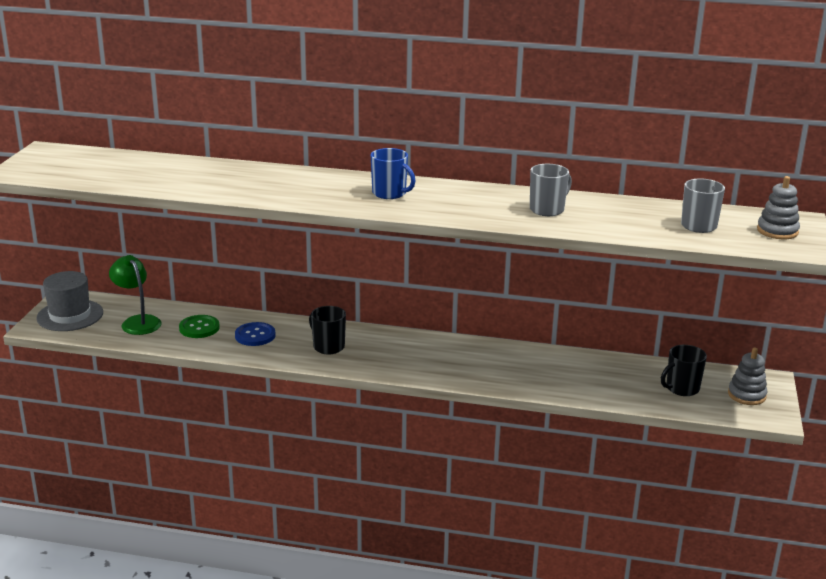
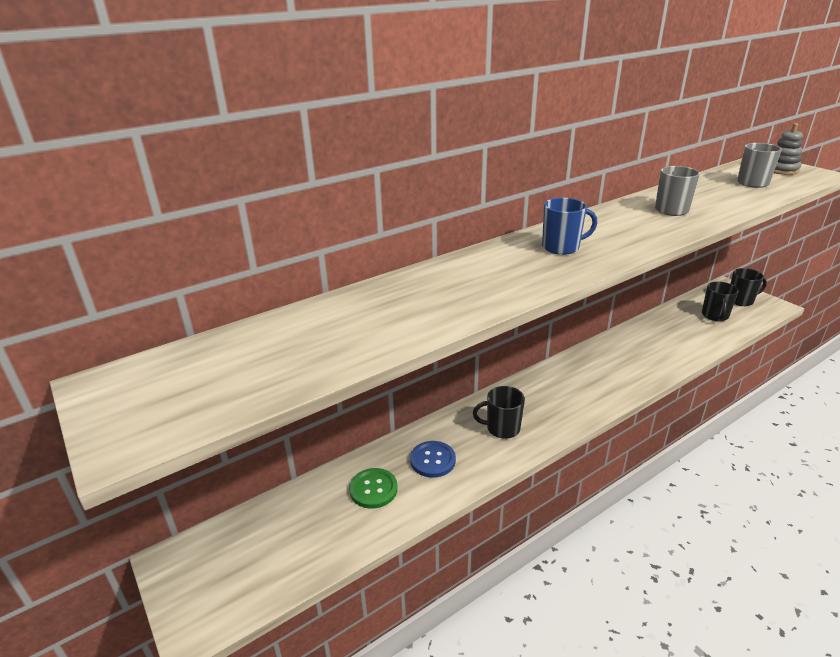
camera: 45 degrees left, 5 degrees up
(70, 315) = (212, 580): grey hat -> none
(137, 322) = (303, 528): green lamp -> none
(746, 395) = (741, 300): grey stacking toy -> black mug

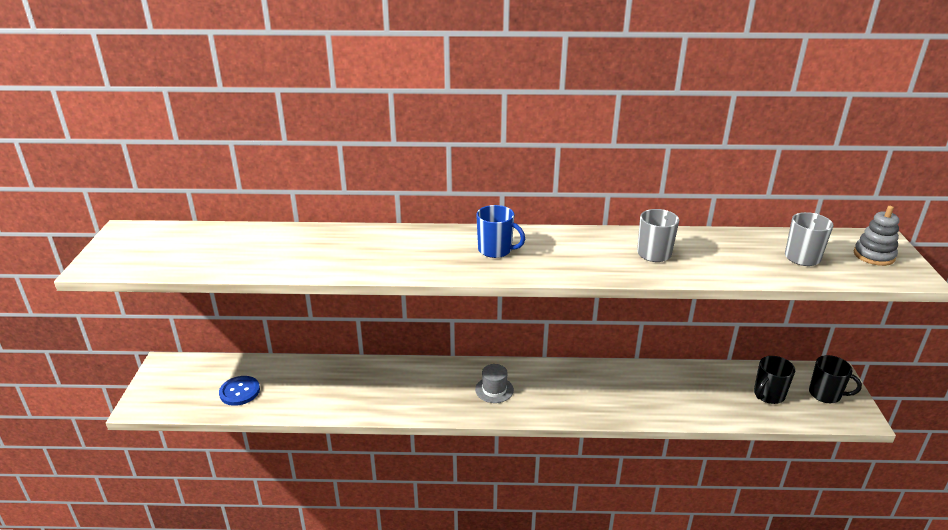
camera: 35 degrees right, 0 degrees up
(373, 489) = (304, 384): green button -> none
(432, 460) = (361, 386): blue button -> blue button (239, 392)
(502, 428) = (435, 390): black mug -> none
(547, 402) = (494, 390): none -> grey hat

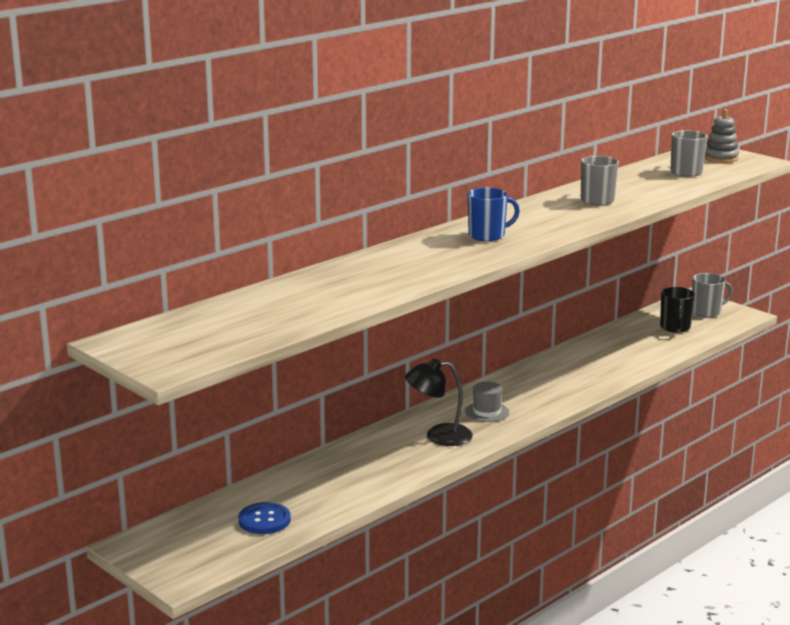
camera: 45 degrees left, 10 degrees down
(432, 391) = (439, 436): none -> black lamp
(826, 394) = (707, 312): black mug -> grey mug

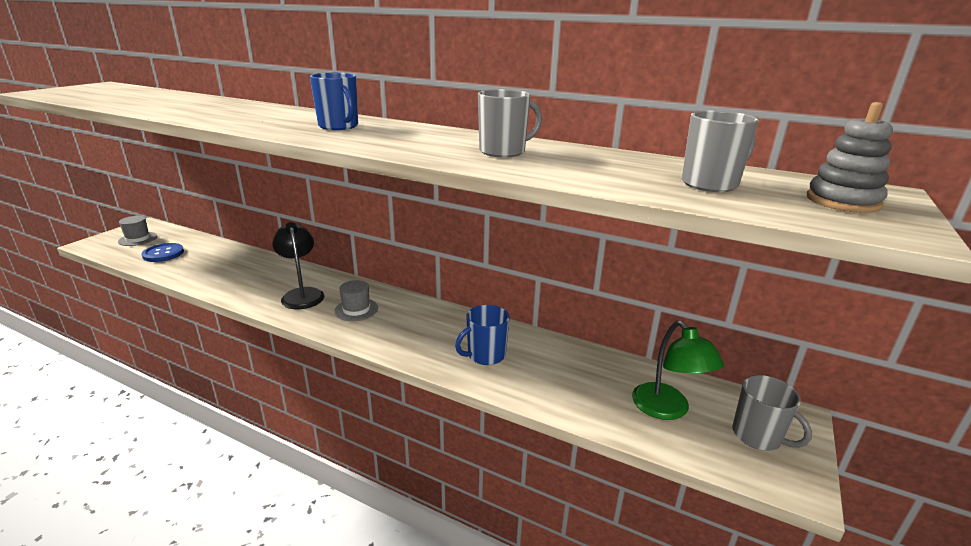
camera: 70 degrees right, 5 degrees up
(189, 544) = (138, 239): none -> grey hat
(589, 369) = (485, 355): none -> blue mug
(675, 328) = (667, 409): black mug -> green lamp

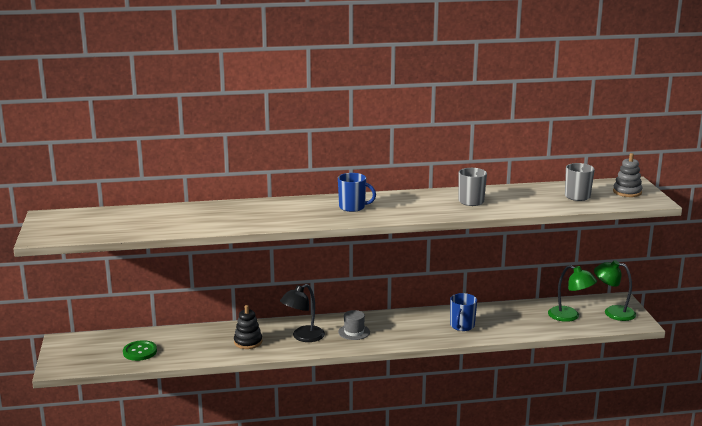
camera: 35 degrees left, 5 degrees down
(138, 239) = (87, 351): grey hat -> none
(163, 254) = (140, 352): blue button -> green button
(250, 279) = (248, 342): none -> black stacking toy
(302, 294) = (303, 337): black lamp -> black lamp turned 75 degrees counterclockwise
(758, 436) = (613, 312): grey mug -> green lamp

